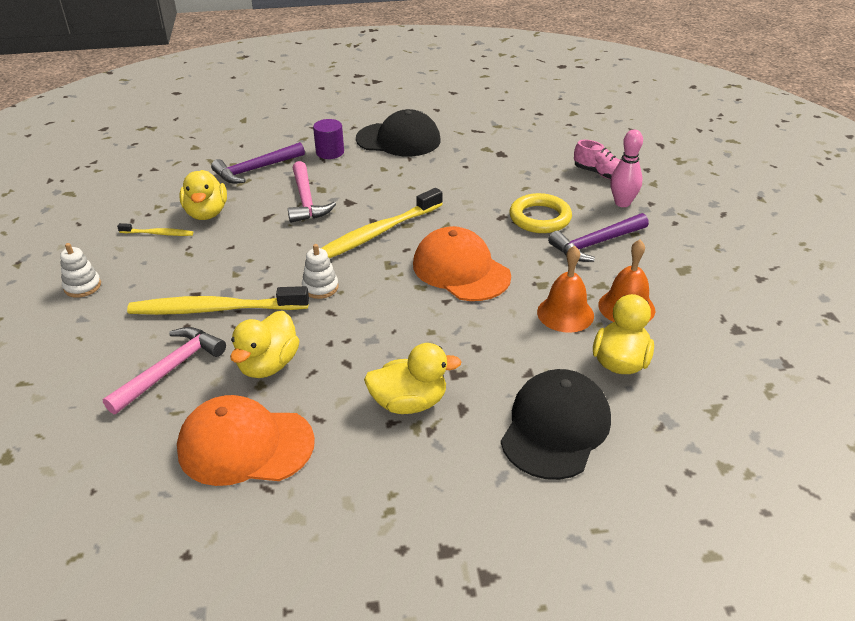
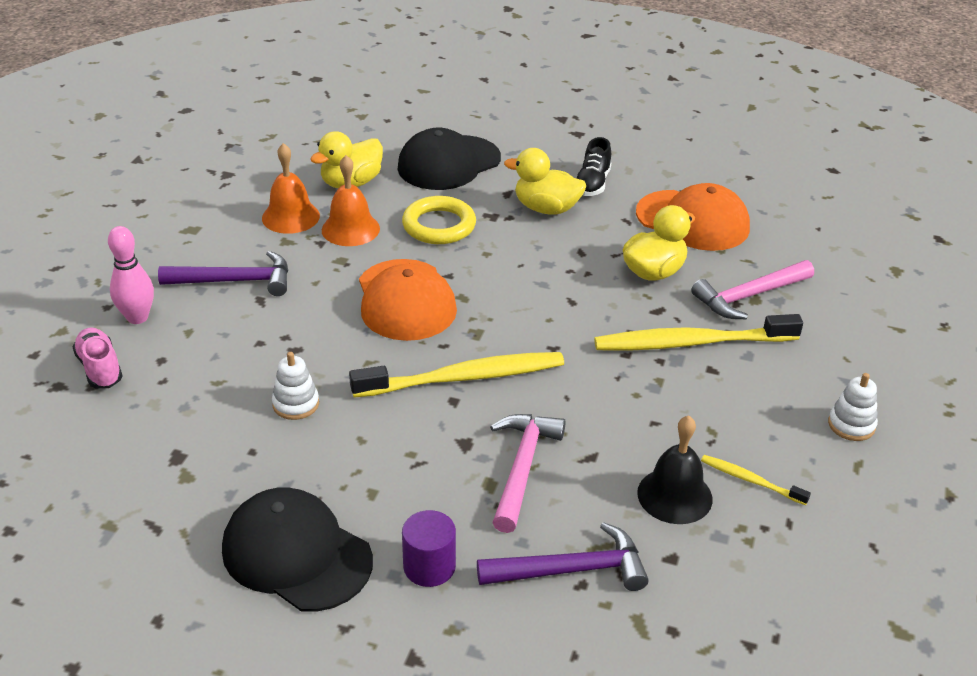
camera: 155 degrees left, 0 degrees up
(206, 213) = (674, 495): yellow duck -> black bell
(216, 309) = (692, 343): yellow toothbrush -> yellow toothbrush turned 150 degrees clockwise
(320, 287) = (568, 330): white stacking toy -> white stacking toy (296, 404)
(380, 459) = (592, 184): none -> black shoe
(540, 218) = (254, 332): yellow ring -> yellow ring (439, 225)

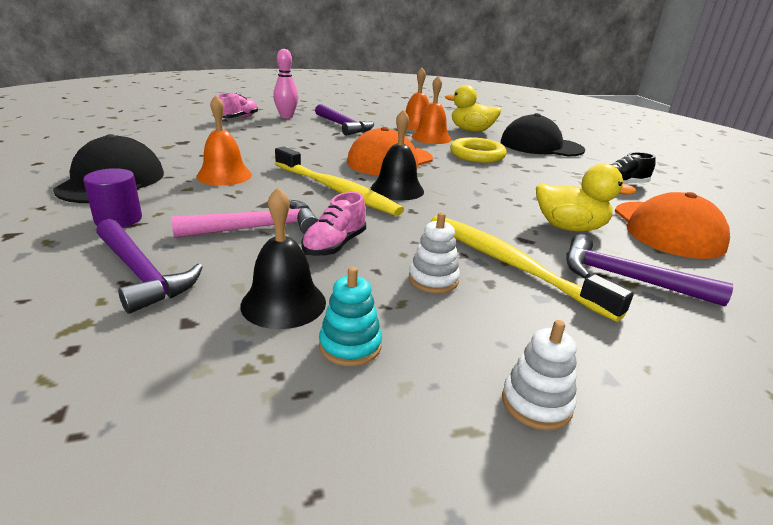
camera: 55 degrees right, 10 degrees down
(296, 404) = (255, 155): white stacking toy -> white stacking toy (433, 280)
(351, 451) = (224, 175): none -> orange bell
(495, 334) = (397, 189): none -> black bell
(546, 208) = (559, 178): yellow duck -> none
(594, 429) = (334, 245): none -> pink shoe
(749, 296) = (627, 278): pink hammer -> purple hammer
(751, 480) = (350, 346): yellow toothbrush -> turquoise stacking toy

